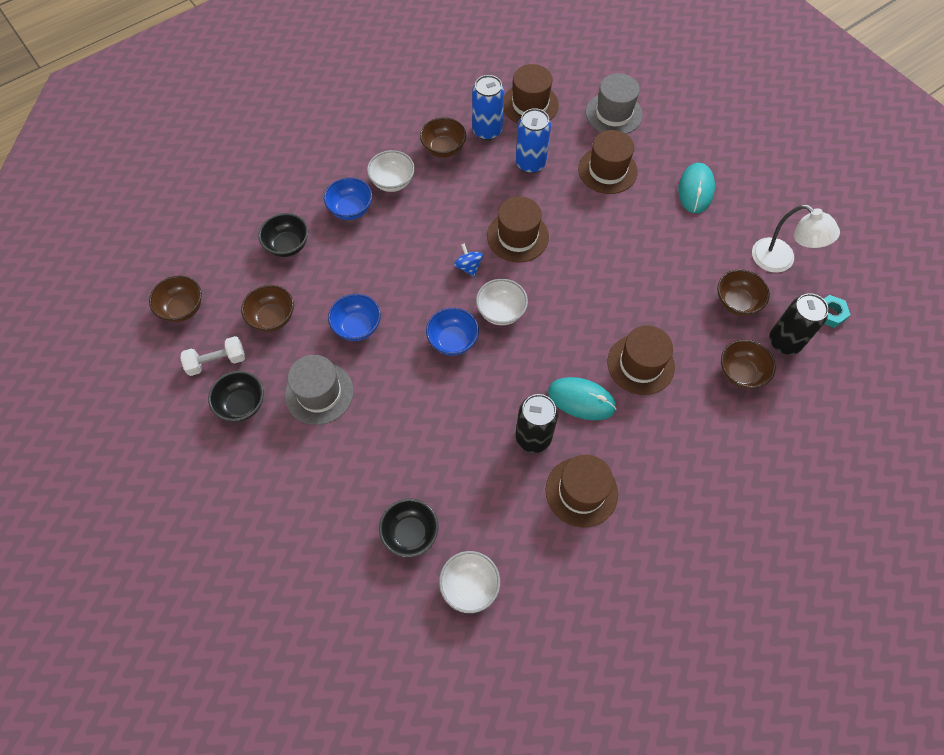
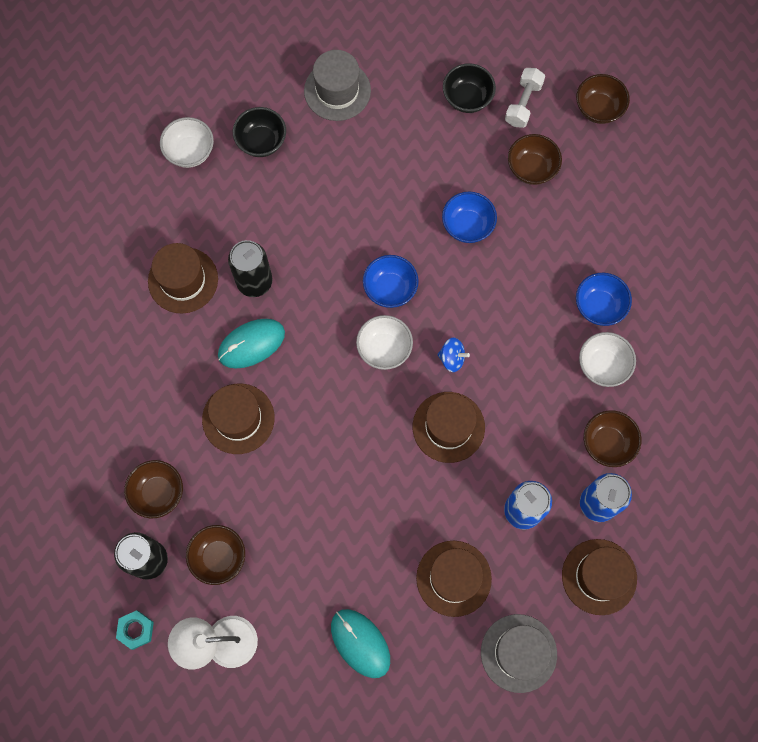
camera: 130 degrees right, 10 degrees up
(288, 245) = (600, 228): black bowl -> none
(319, 393) = (430, 157): grey hat -> grey hat (337, 90)

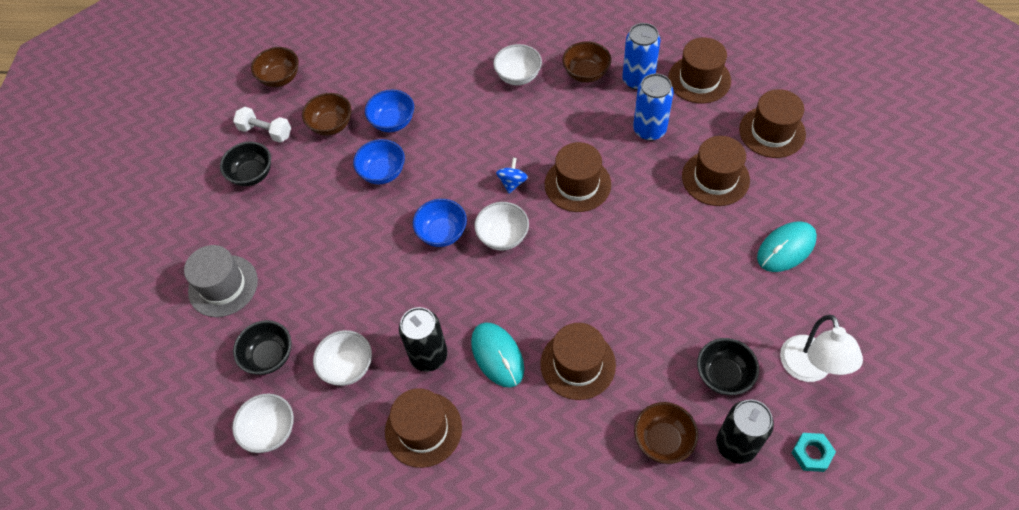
camera: 85 degrees left, 15 degrees down
(219, 557) = (723, 375): brown bowl -> black bowl
(247, 210) = (347, 367): none -> white bowl
(518, 653) = (772, 132): grey hat -> brown hat
(599, 306) = (465, 78): blue bowl -> blue bowl (393, 122)

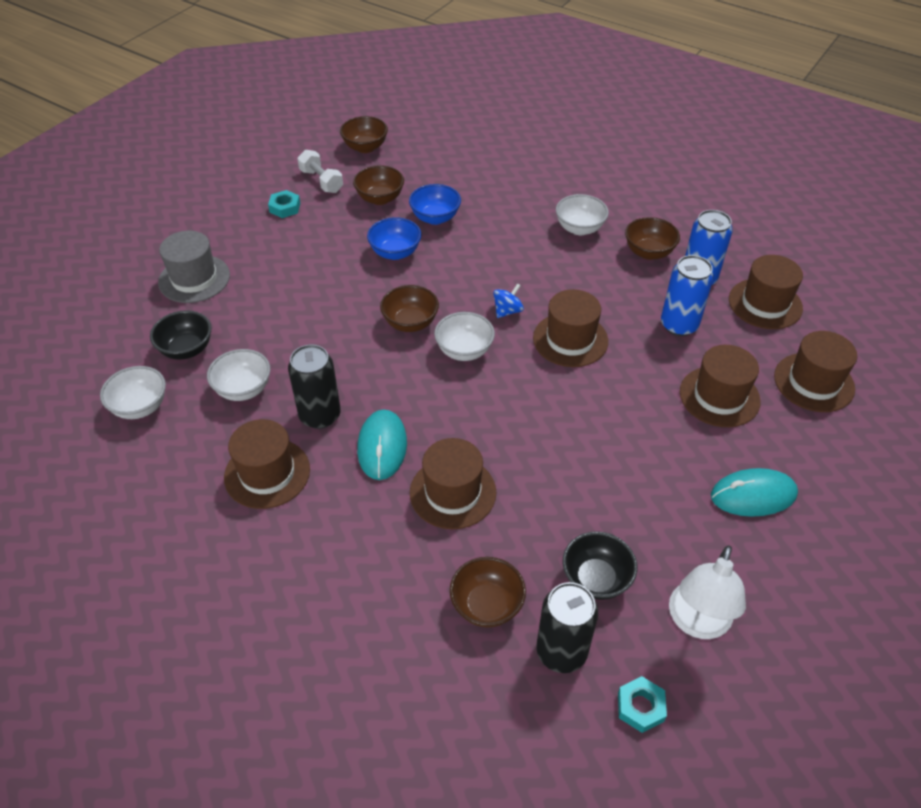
camera: 25 degrees right, 10 degrees down
(252, 174) = (285, 208): black bowl -> turquoise nut
(442, 233) = (410, 323): blue bowl -> brown bowl

